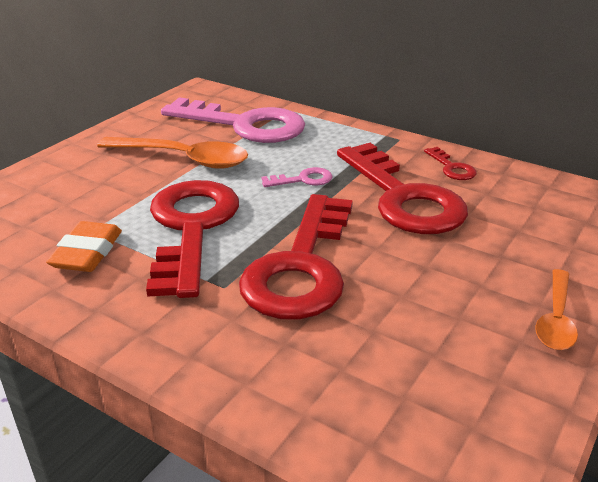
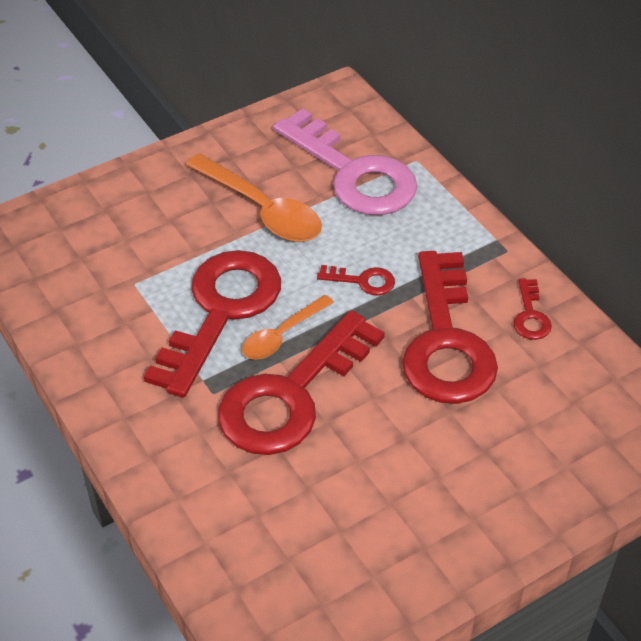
camera: 25 degrees right, 15 degrees up
(87, 252) = (119, 311): orange eraser -> none
(303, 180) = (362, 281): pink key -> red key
(556, 319) = (474, 538): orange spoon -> orange spoon (282, 335)

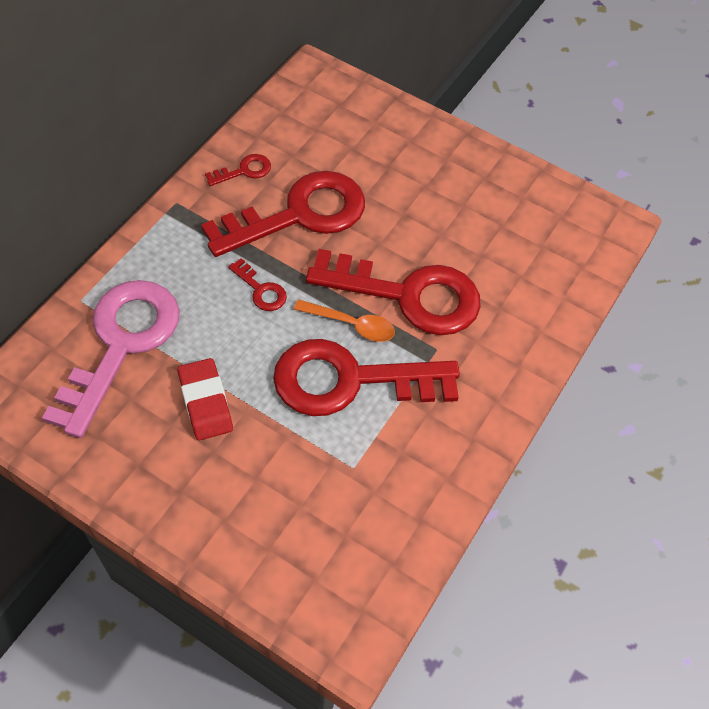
camera: 120 degrees left, 10 degrees up
(261, 209) = (205, 402): orange spoon -> red eraser
(362, 281) = (261, 290): red key -> red key turned 150 degrees clockwise

